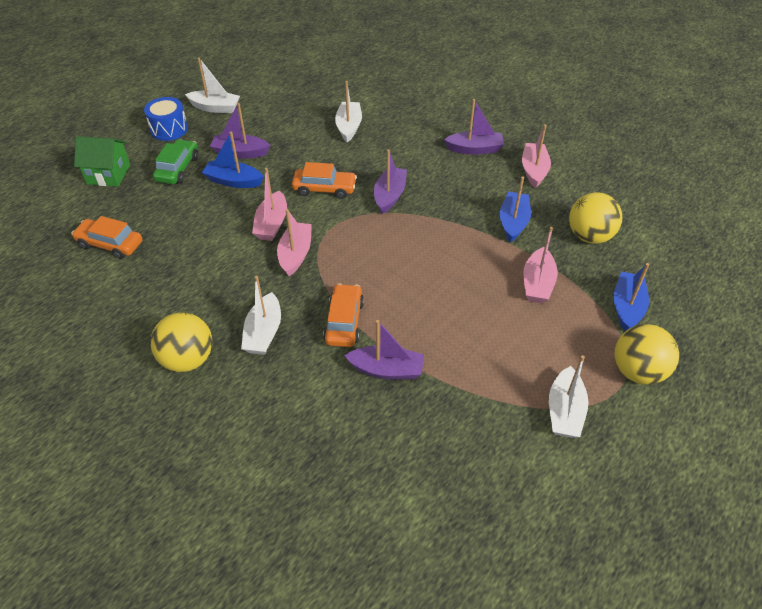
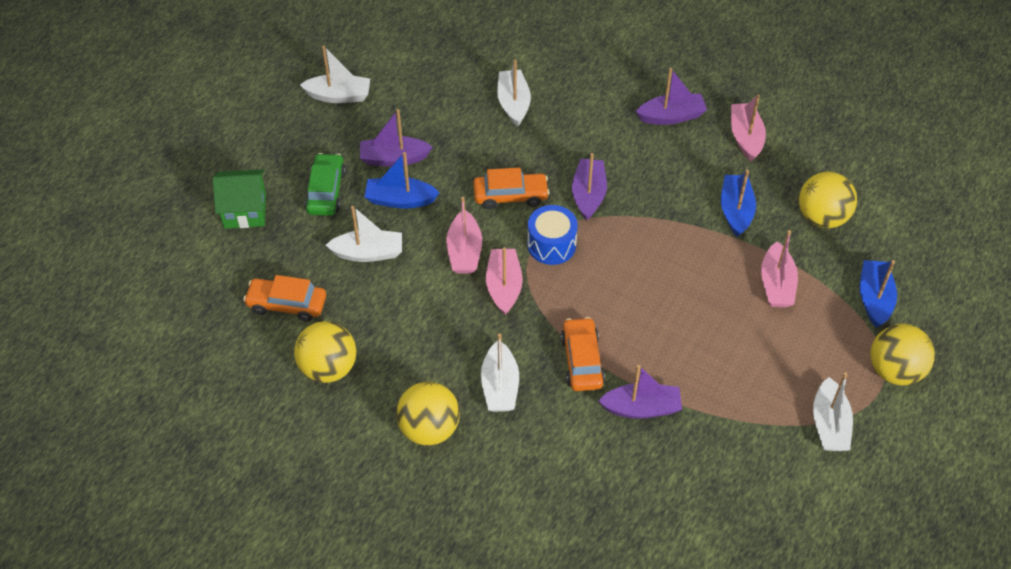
camera: 10 degrees left, 5 degrees up
(122, 297) = (328, 368): none -> yellow ball
(169, 129) = (293, 136): blue drum -> blue drum (551, 245)
(192, 215) = (368, 253): none -> white boat

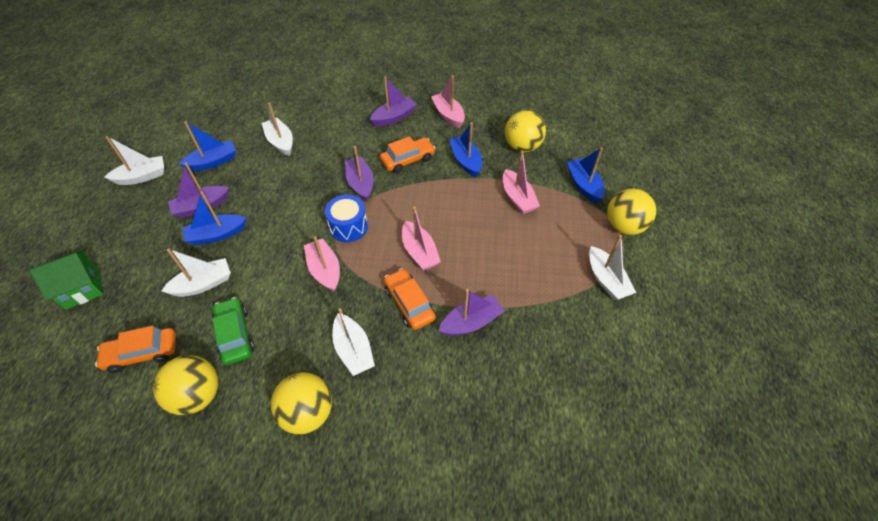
camera: 25 degrees left, 0 degrees up
(326, 191) = (152, 249): green car -> green car (235, 335)
(424, 104) = (213, 162): none -> blue boat
(464, 251) = (283, 255): pink boat -> pink boat (419, 252)
(510, 196) = (303, 203): orange car -> orange car (408, 160)

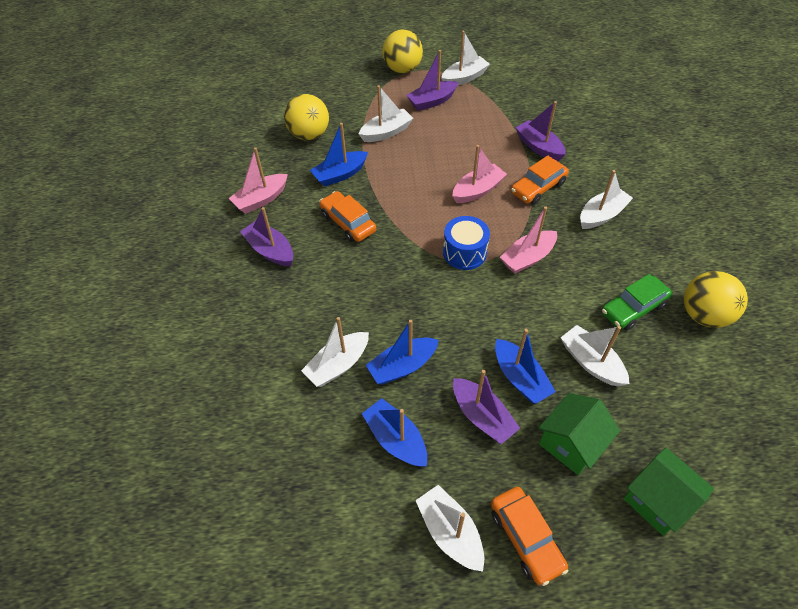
camera: 100 degrees left, 0 degrees up
(142, 353) = (694, 384): orange car -> orange car (525, 538)
(152, 250) = (571, 443): none -> green house
(308, 412) = (671, 231): yellow ball -> none
(360, 184) = (397, 257): purple boat -> purple boat (432, 101)
(517, 198) = (386, 132): pink boat -> white boat
(583, 185) = (358, 92): blue boat -> blue boat (402, 366)

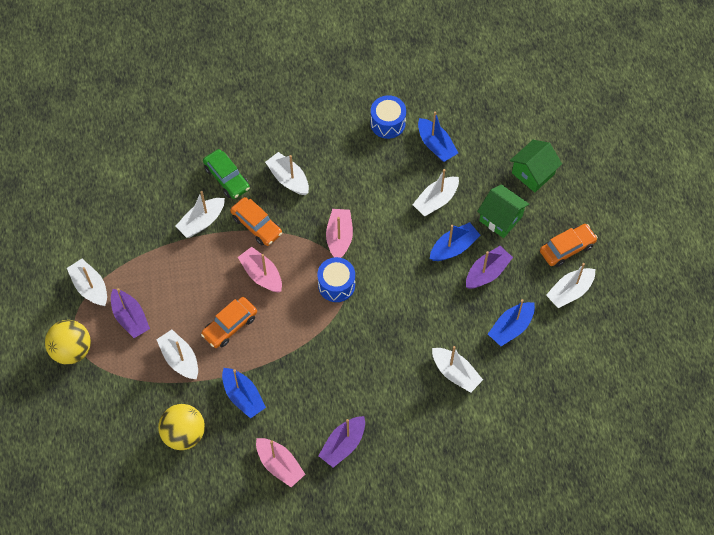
camera: 95 degrees left, 10 degrees up
(348, 222) = (306, 382): orange car -> orange car (230, 325)
(402, 366) = (452, 327): blue boat -> blue boat (436, 145)
(527, 258) = (339, 237): pink boat -> pink boat turned 135 degrees counterclockwise
(539, 147) = (202, 222): purple boat -> white boat
(633, 308) = (385, 168): green car -> green car (227, 178)
(703, 315) = (387, 123): yellow ball -> blue drum

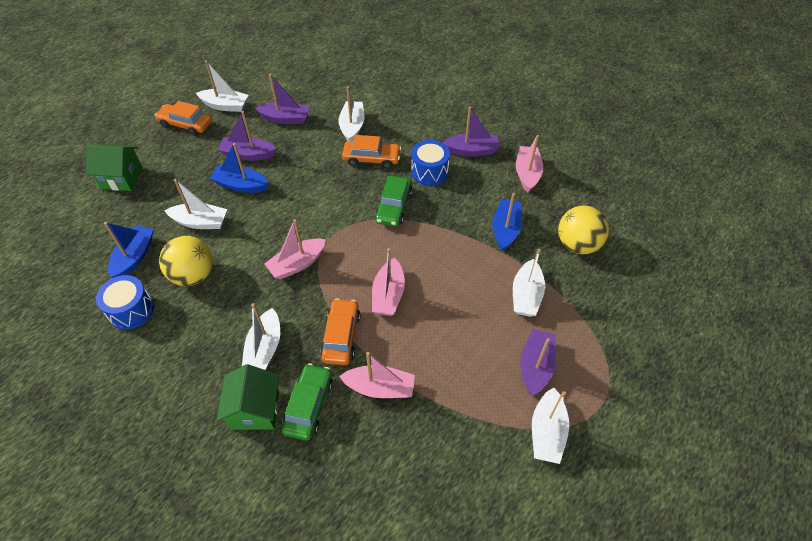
camera: 130 degrees left, 10 degrees down
(72, 350) = (617, 389): yellow ball -> yellow ball (193, 275)
(202, 222) = (380, 388): white boat -> pink boat
(230, 325) = (459, 282): orange car -> orange car (372, 159)
(336, 285) = (347, 236): blue drum -> blue drum (429, 171)
(336, 336) = (393, 207): none -> green car
(501, 218) = (187, 173): green house -> green house (255, 409)
(511, 327) = (285, 119): blue boat -> purple boat

